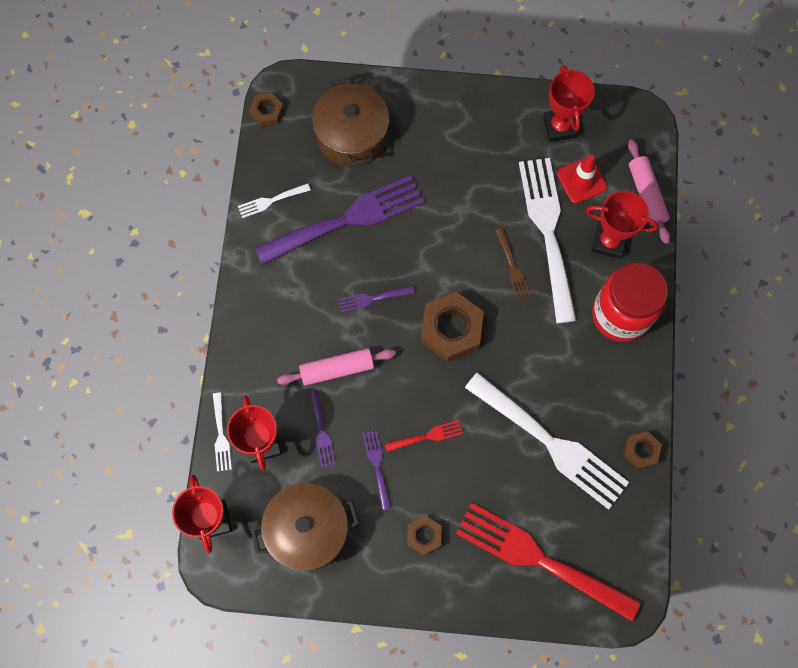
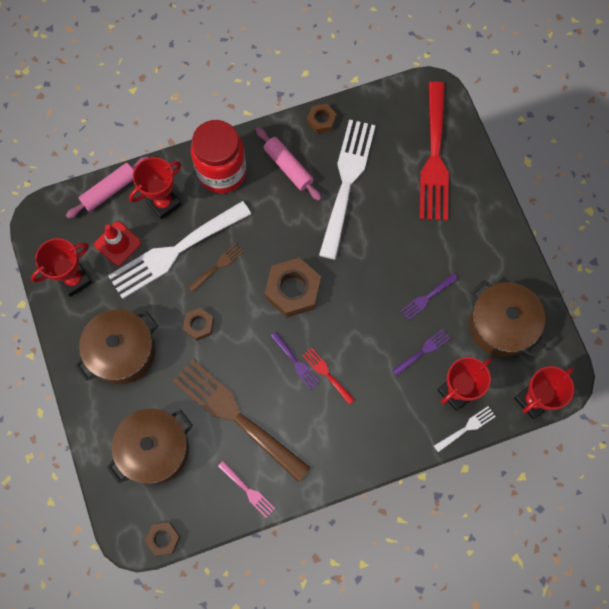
camera: 115 degrees left, 0 degrees up
(271, 201) = (248, 490): white fork -> pink fork
(337, 369) = (368, 363): pink rolling pin -> pink rolling pin (288, 167)
(347, 219) = (236, 416): purple fork -> brown fork
(424, 536) = (460, 241): brown nut -> brown nut (199, 325)
(427, 436) = (386, 271): red fork -> red fork (326, 374)
(462, 143) = (122, 352): none -> brown pot
(608, 242) = (164, 203): red trophy -> red trophy turned 60 degrees clockwise

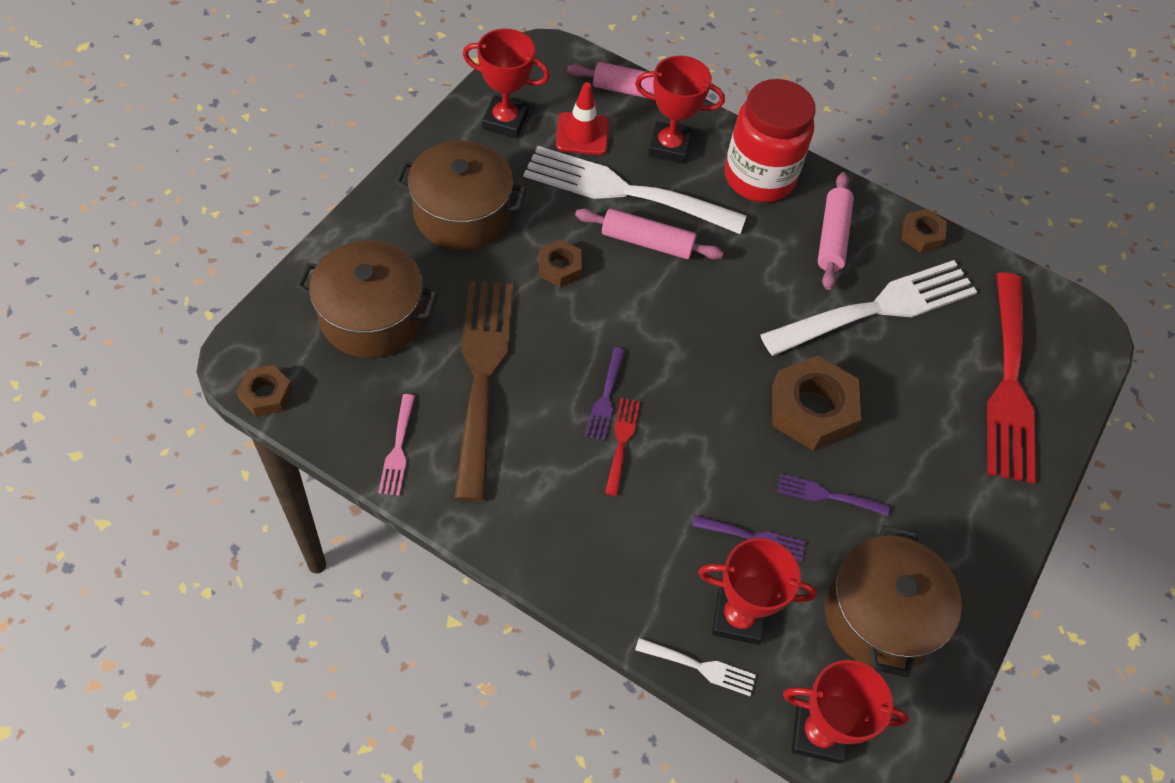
camera: 45 degrees right, 15 degrees down
(218, 266) = (647, 242): brown fork -> pink rolling pin
(293, 290) = (691, 336): brown nut -> brown nut (811, 409)
(434, 158) = (1009, 384): red fork -> red fork turned 45 degrees counterclockwise

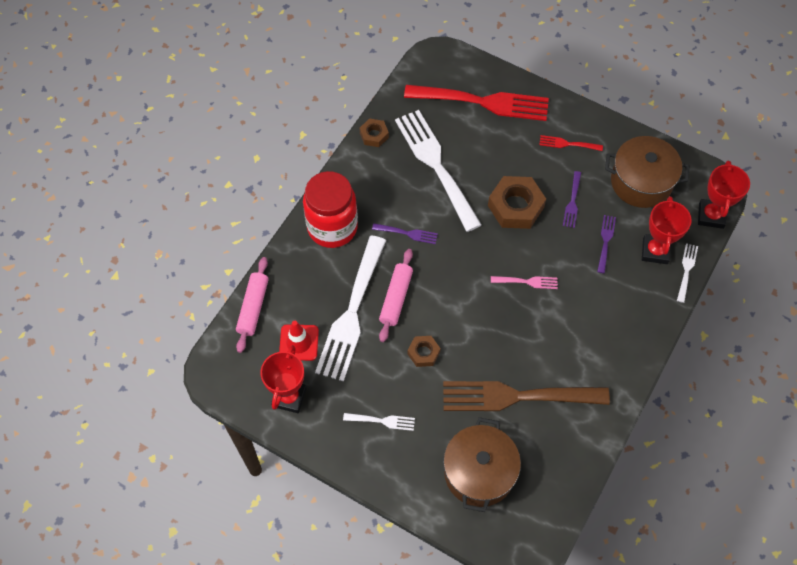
camera: 85 degrees left, 5 degrees up
(266, 394) = (550, 533): brown nut -> none
(398, 449) = (578, 443): pink fork -> pink fork (527, 282)
(461, 214) = (382, 421): brown pot -> white fork
(605, 398) = (523, 321): purple fork -> purple fork (408, 233)
(621, 441) = (553, 312): red fork -> red fork (567, 144)
(669, 147) = (307, 284): red trophy -> none
(832, 237) = (381, 186): pink rolling pin -> none

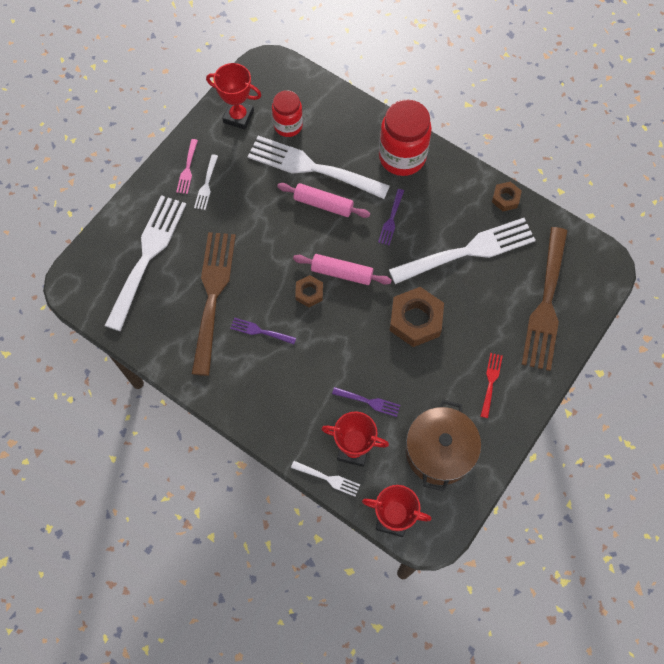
camera: 95 degrees right, 5 degrees up
(253, 307) = (325, 93): pink rolling pin -> pink rolling pin (342, 273)
(299, 342) = (288, 126): red traffic cone -> red jar
(423, 353) = (266, 222): brown nut -> brown nut (309, 293)
(479, 472) = (147, 256): brown pot -> white fork
(483, 102) = (546, 304): red fork -> brown fork
(527, 282) = (329, 320): pink fork -> pink fork (187, 169)
(572, 202) = (417, 376): purple fork -> purple fork (260, 331)

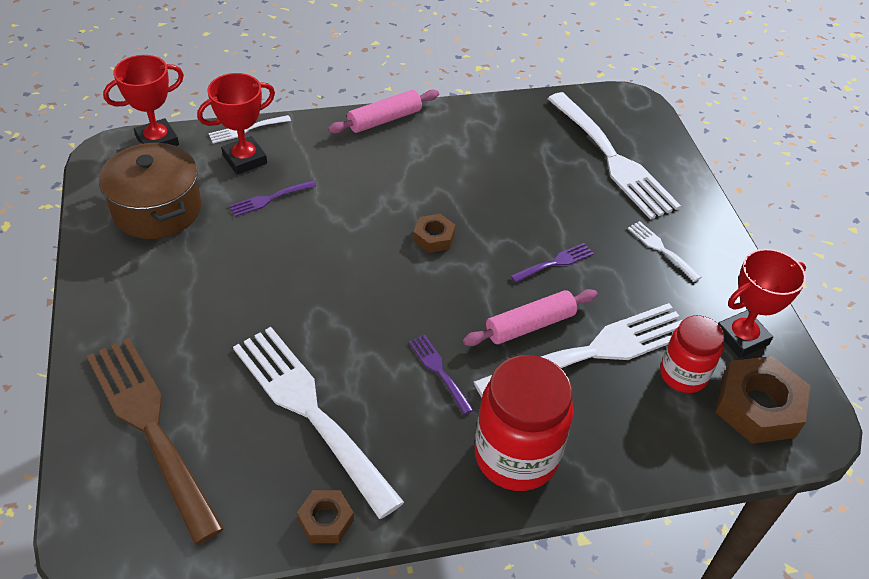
camera: 130 degrees right, 20 degrees down
(187, 169) = (699, 248): pink fork -> none
(212, 295) = (516, 173): brown fork -> none
(260, 331) = (437, 178): purple fork -> purple fork (555, 262)
(342, 273) = (425, 277): pink rolling pin -> pink rolling pin (384, 120)
(415, 320) = (296, 294): brown nut -> brown nut (758, 407)
(468, 251) = (309, 411): white fork -> white fork turned 120 degrees clockwise
(490, 382) = (153, 299): red fork -> none

